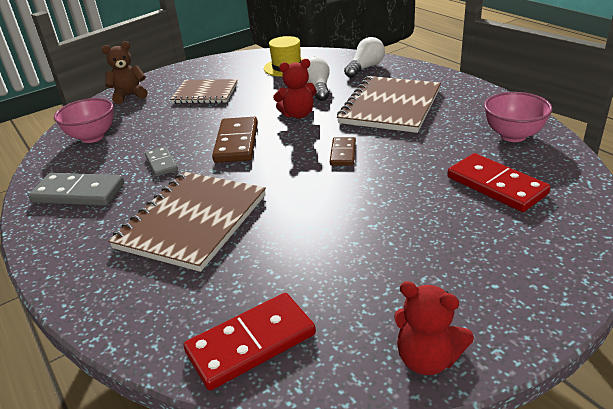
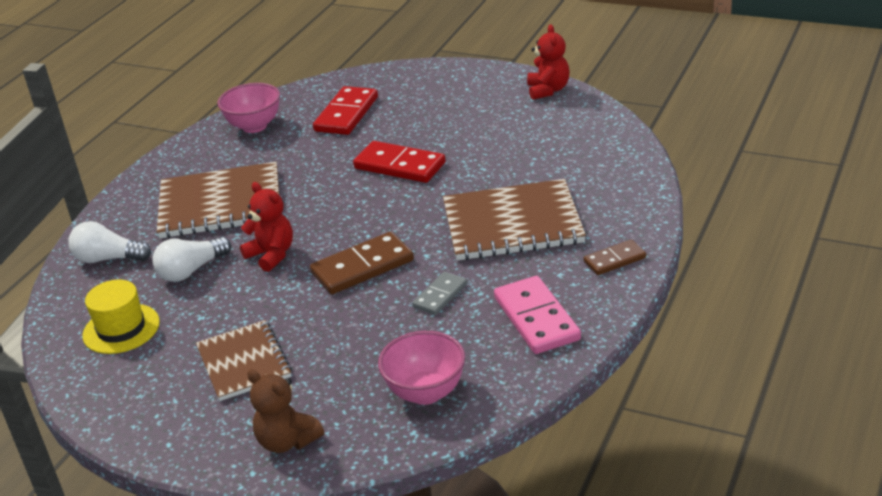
camera: 120 degrees left, 0 degrees up
(78, 193) = (536, 318): grey domino -> pink domino
(251, 343) = (599, 141): red domino -> red domino (400, 166)
(343, 153) = (341, 195): brown domino -> brown domino (615, 260)

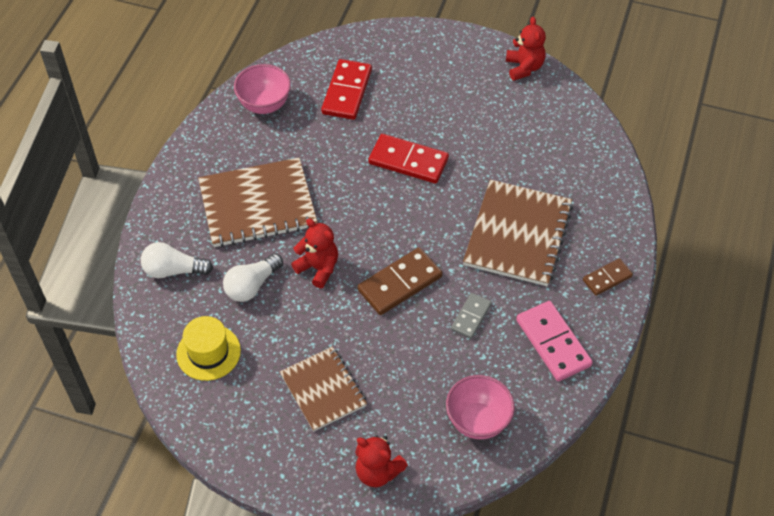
camera: 10 degrees left, 20 degrees up
(287, 441) = (378, 472): brown teddy bear -> red teddy bear
(512, 223) = (517, 235): brown notebook -> brown notebook turned 60 degrees counterclockwise

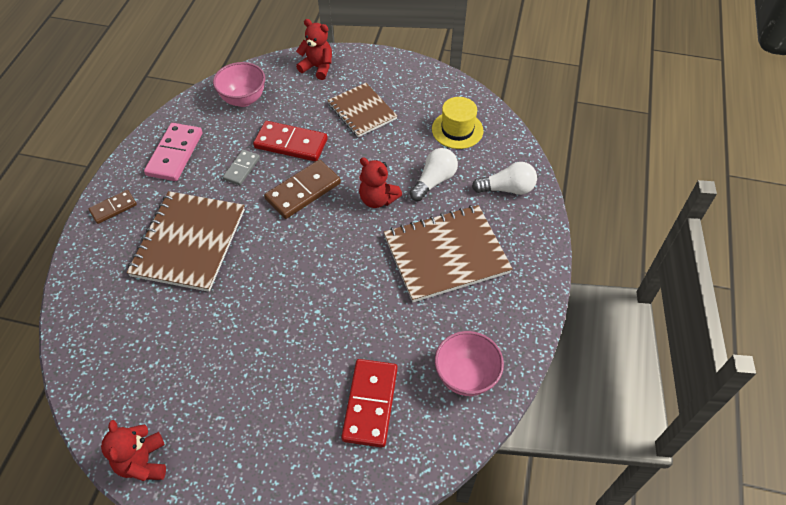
camera: 175 degrees right, 0 degrees up
(408, 161) = (295, 314): red domino -> red domino (291, 144)
(553, 343) = (175, 154): pink domino -> pink domino turned 45 degrees clockwise

